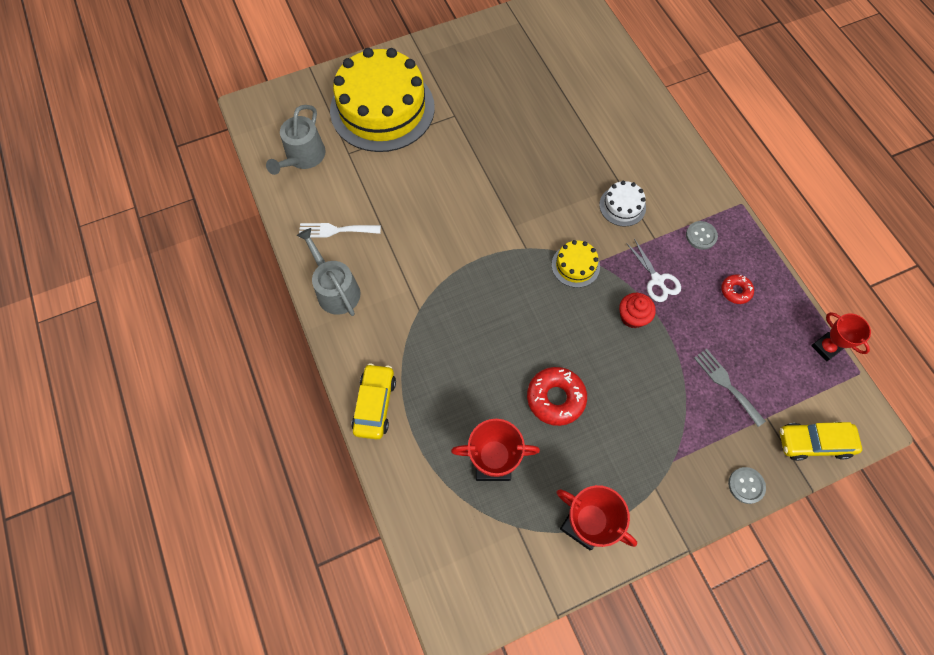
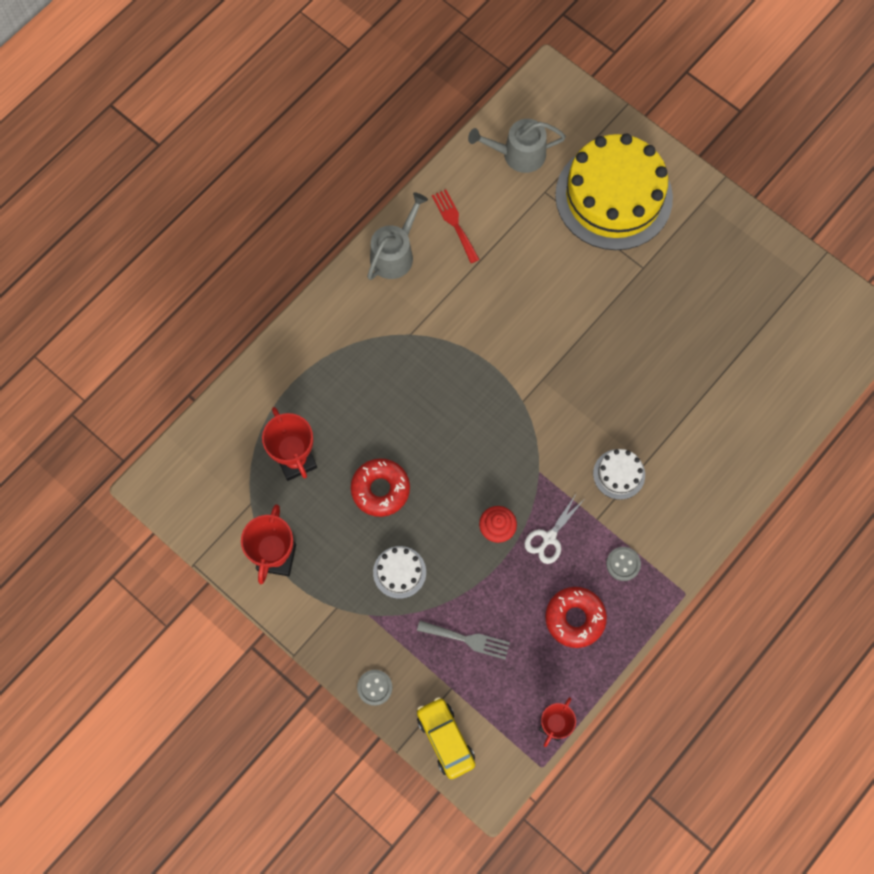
camera: 65 degrees right, 5 degrees up
(335, 230) = (454, 223): white fork -> red fork
(375, 404) = (303, 340): yellow car -> none
(575, 265) = (526, 454): yellow cake -> none
(642, 415) = (399, 572): none -> white cake
(726, 384) = (467, 639): grey fork -> grey fork turned 75 degrees clockwise
(735, 291) = (575, 618): red donut -> red donut, size x1.76

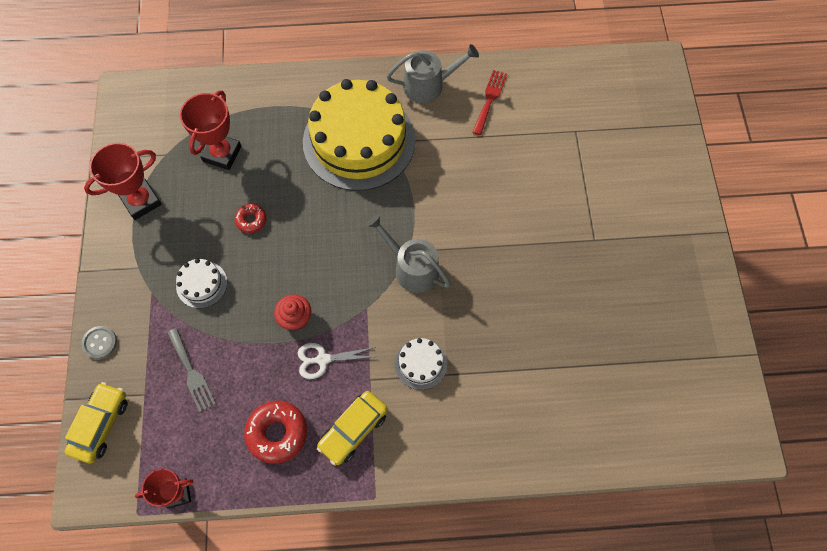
camera: 45 degrees right, 5 degrees down
(380, 489) = (251, 220): red donut -> red donut, size x0.57
(518, 154) = (582, 93): grey watering can -> grey watering can (412, 268)
(613, 196) = (623, 175): yellow cake -> yellow cake (359, 141)
(623, 564) = (353, 430): grey button -> yellow car

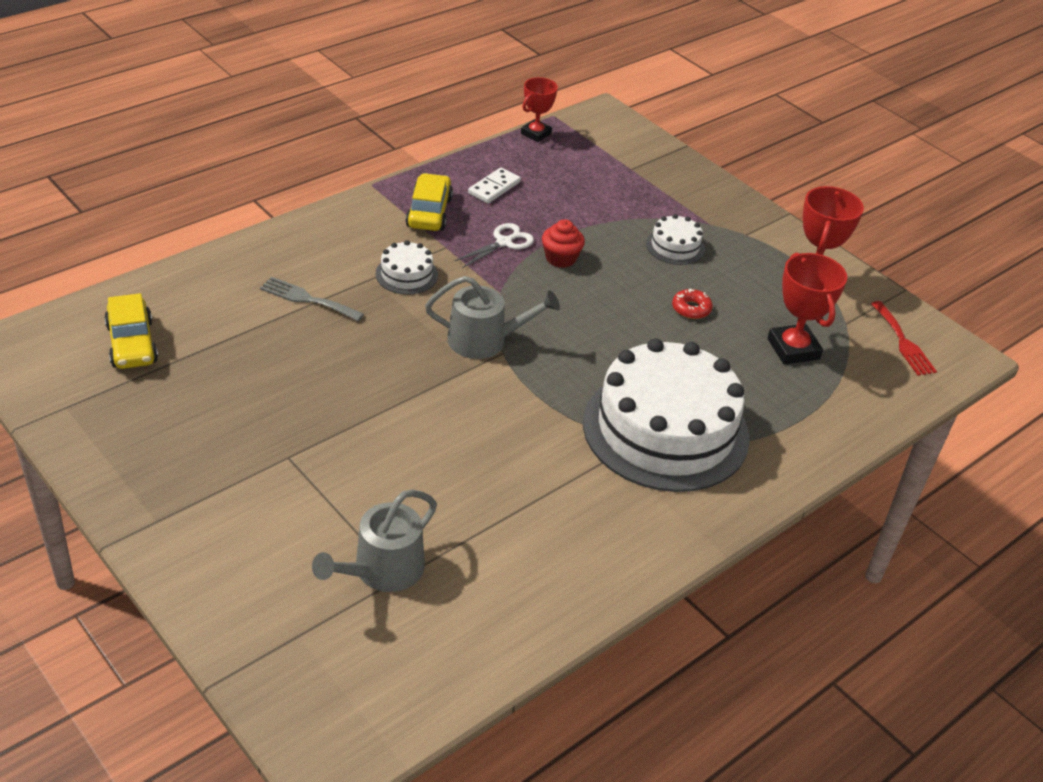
camera: 140 degrees right, 25 degrees down
(99, 343) = (707, 181): grey button -> none
(101, 425) = (641, 143): yellow car -> yellow car (132, 344)
(191, 373) = (609, 193): grey fork -> grey fork (307, 299)
(277, 433) = (494, 188): red donut -> white domino
(359, 141) = (665, 430): yellow cake -> white cake
(428, 85) = (650, 537): grey watering can -> grey watering can (382, 570)
(490, 99) = (552, 560): red fork -> red fork (903, 342)

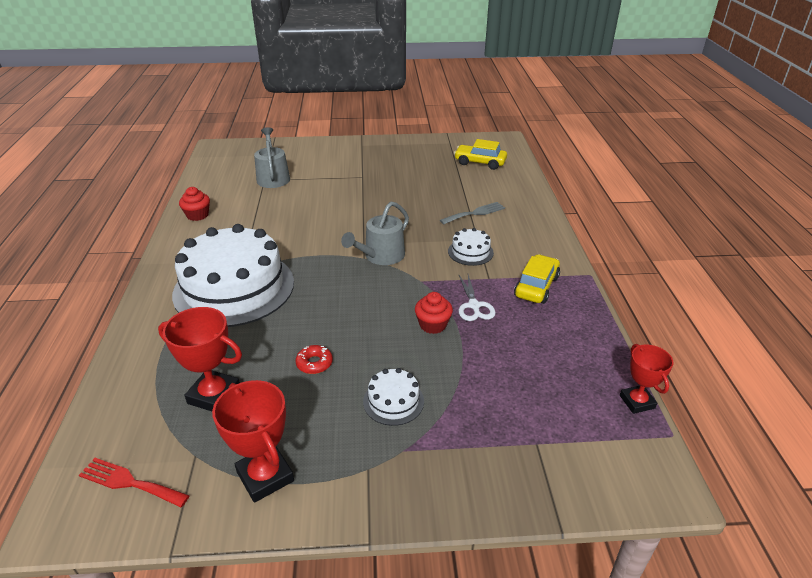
camera: 130 degrees right, 5 degrees down
(429, 212) = (536, 286): yellow car -> yellow car turned 105 degrees counterclockwise
(494, 188) = (552, 332): white domino -> none
(574, 583) = (197, 215): none -> red cupcake

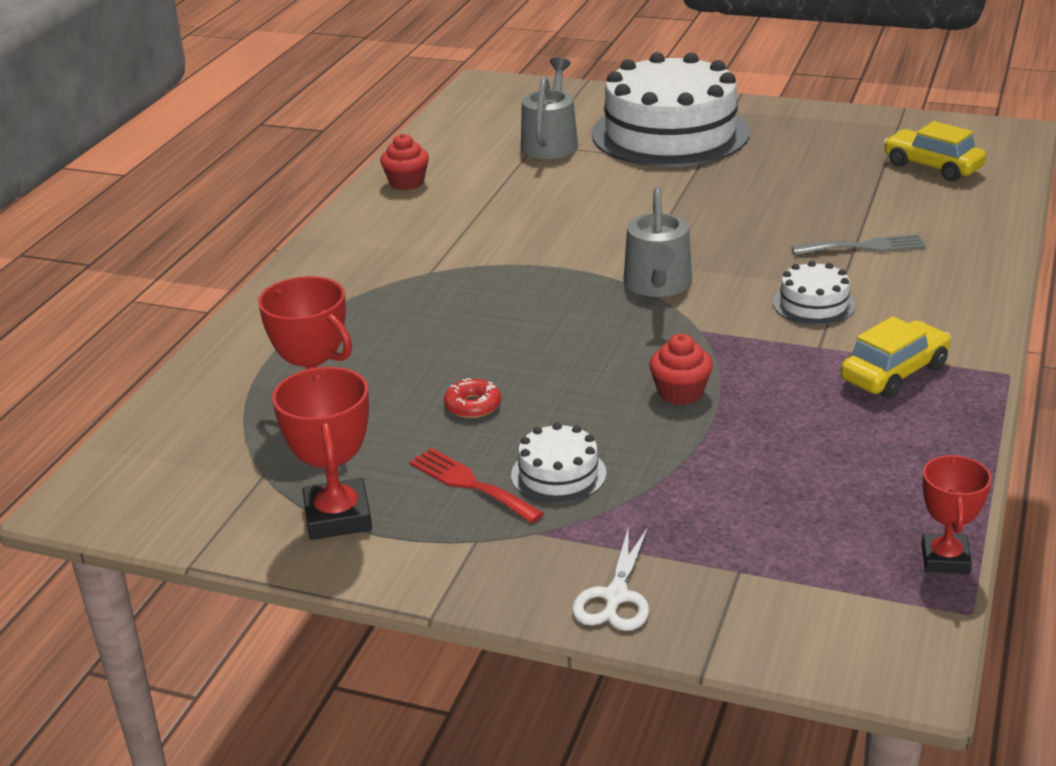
camera: 25 degrees right, 5 degrees down
(130, 482) = (174, 484): red fork -> red fork (470, 484)
(234, 288) = (410, 290): white cake -> white cake (670, 133)
(381, 256) = (658, 285): grey watering can -> grey watering can turned 60 degrees counterclockwise
(474, 306) = (765, 380): white scissors -> white scissors (615, 597)

